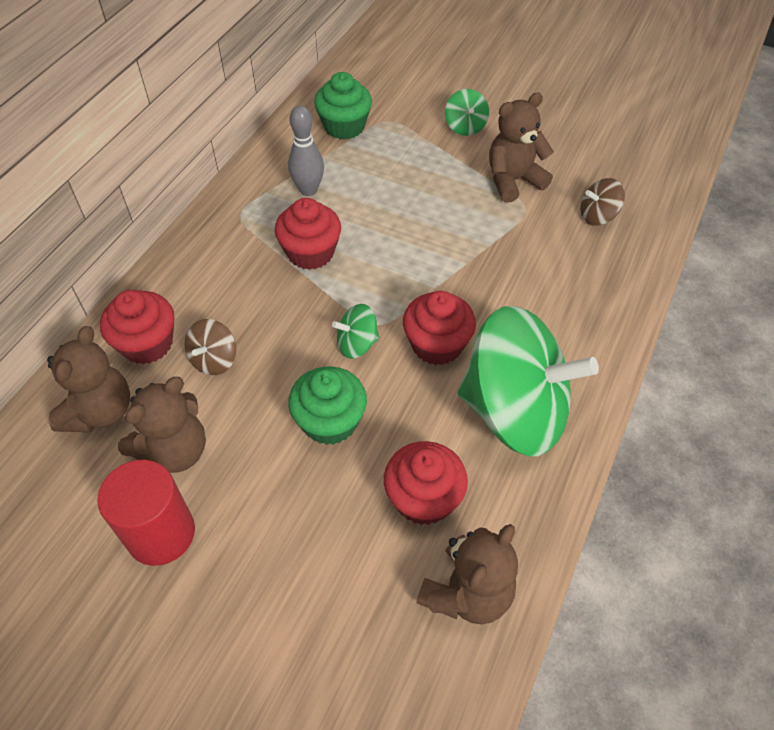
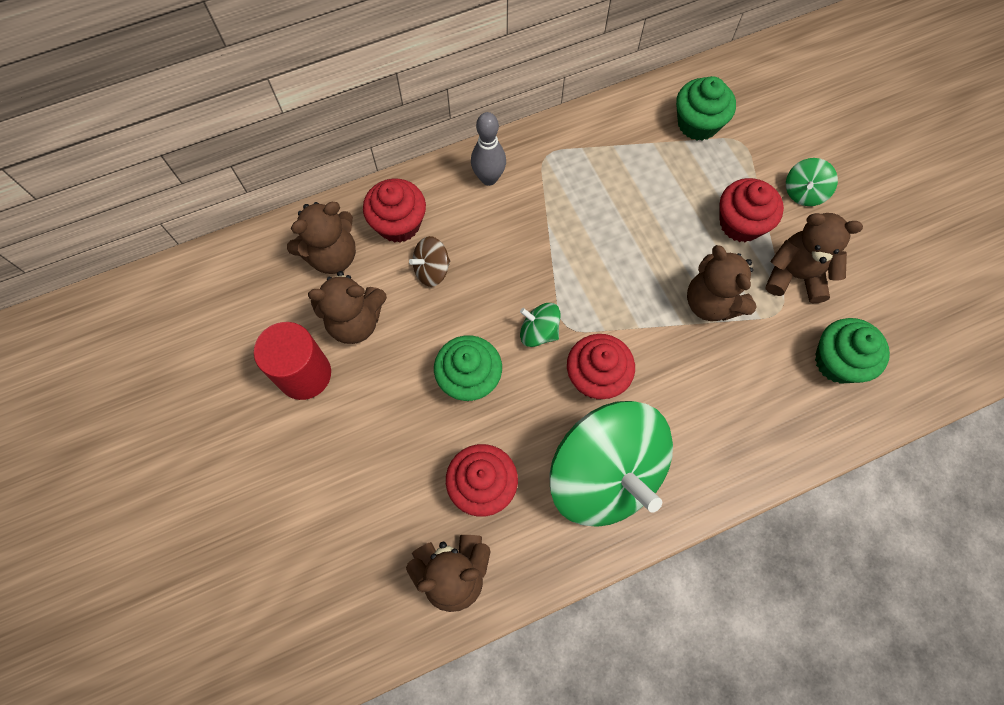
camera: 40 degrees right, 15 degrees up
(308, 190) = (616, 168): grey bowling pin -> grey bowling pin (489, 178)
(310, 252) = (570, 228): red cupcake -> red cupcake (740, 223)
(472, 235) = (711, 303): none -> brown teddy bear
(597, 216) = (838, 361): brown spinning top -> green cupcake

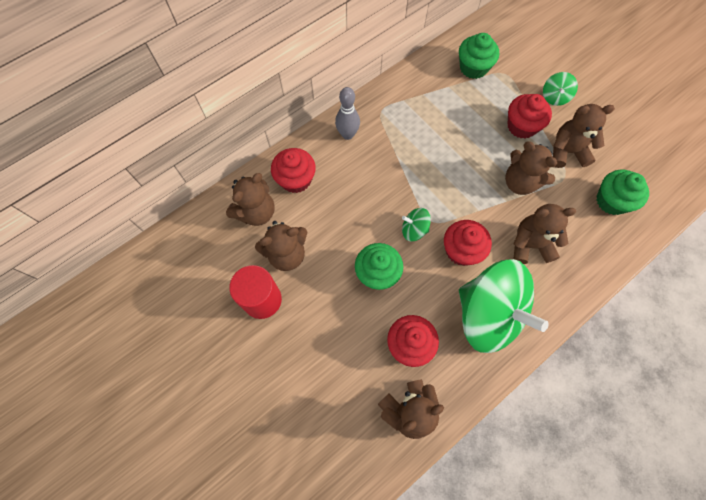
camera: 15 degrees left, 0 degrees up
(432, 270) = (328, 205): brown spinning top -> none
(696, 394) = (530, 245): none -> brown teddy bear

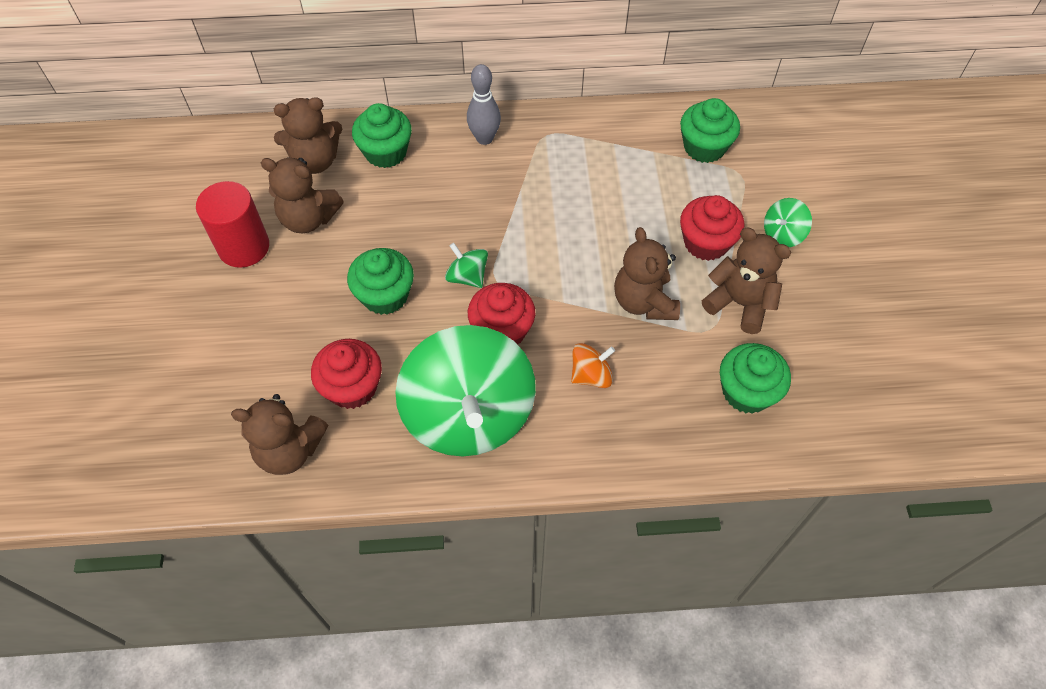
camera: 35 degrees right, 10 degrees down
(296, 179) = (386, 152): red cupcake -> green cupcake
(530, 245) = (591, 375): brown teddy bear -> orange spinning top

